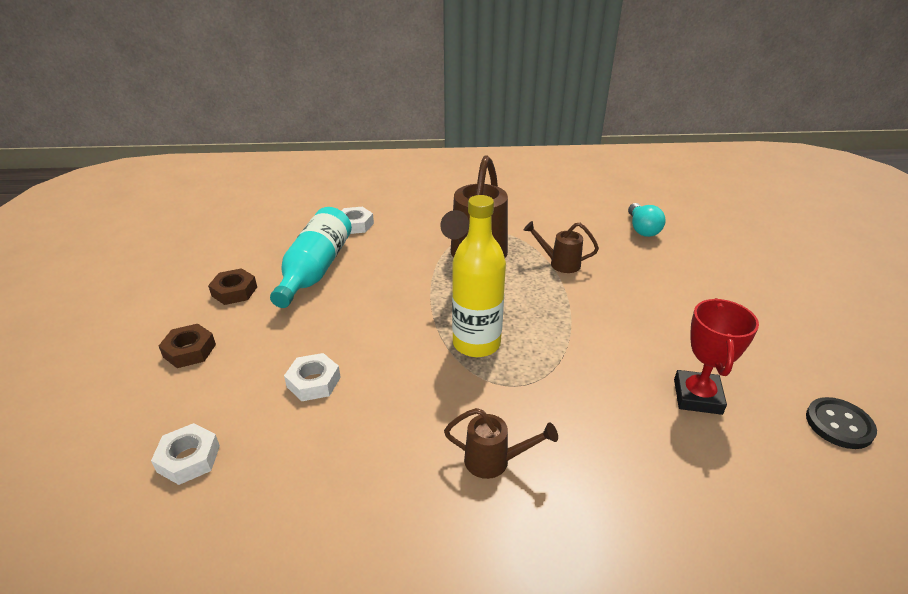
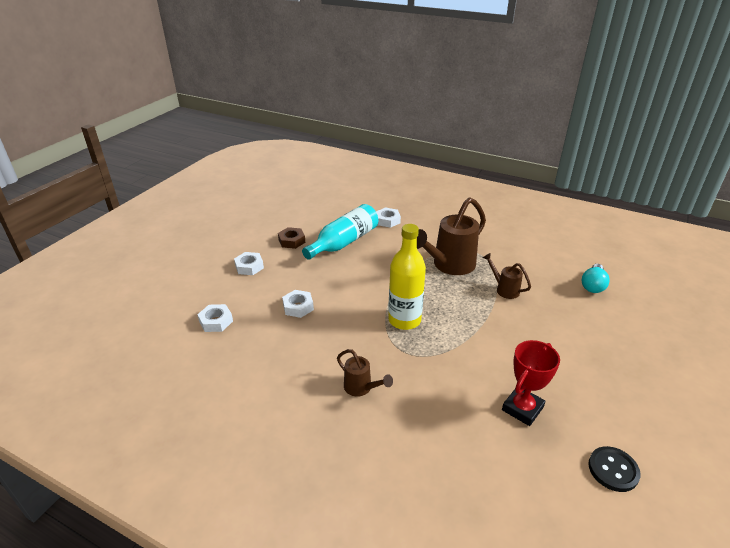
camera: 30 degrees right, 0 degrees up
(189, 351) = (249, 267): brown nut -> white nut

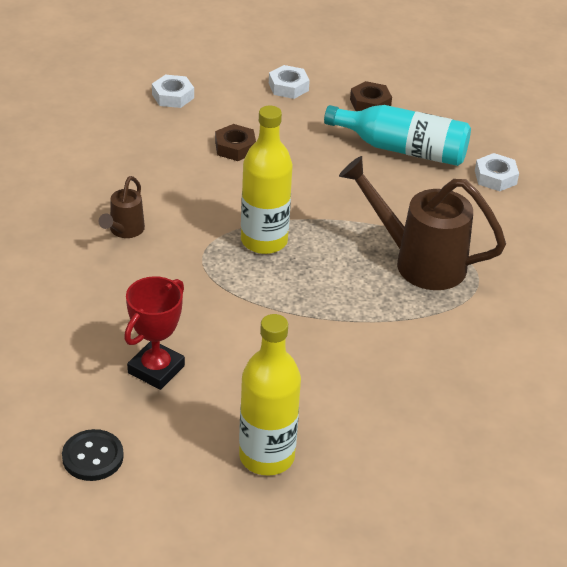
camera: 65 degrees right, 5 degrees up
(298, 307) = (235, 147): white nut -> brown nut
(504, 289) = (397, 327): brown watering can -> none
(522, 408) = (156, 369): red trophy -> red trophy turned 75 degrees counterclockwise
(593, 285) = (479, 431): turquoise light bulb -> none
(612, 374) = (266, 456): none -> yellow bottle

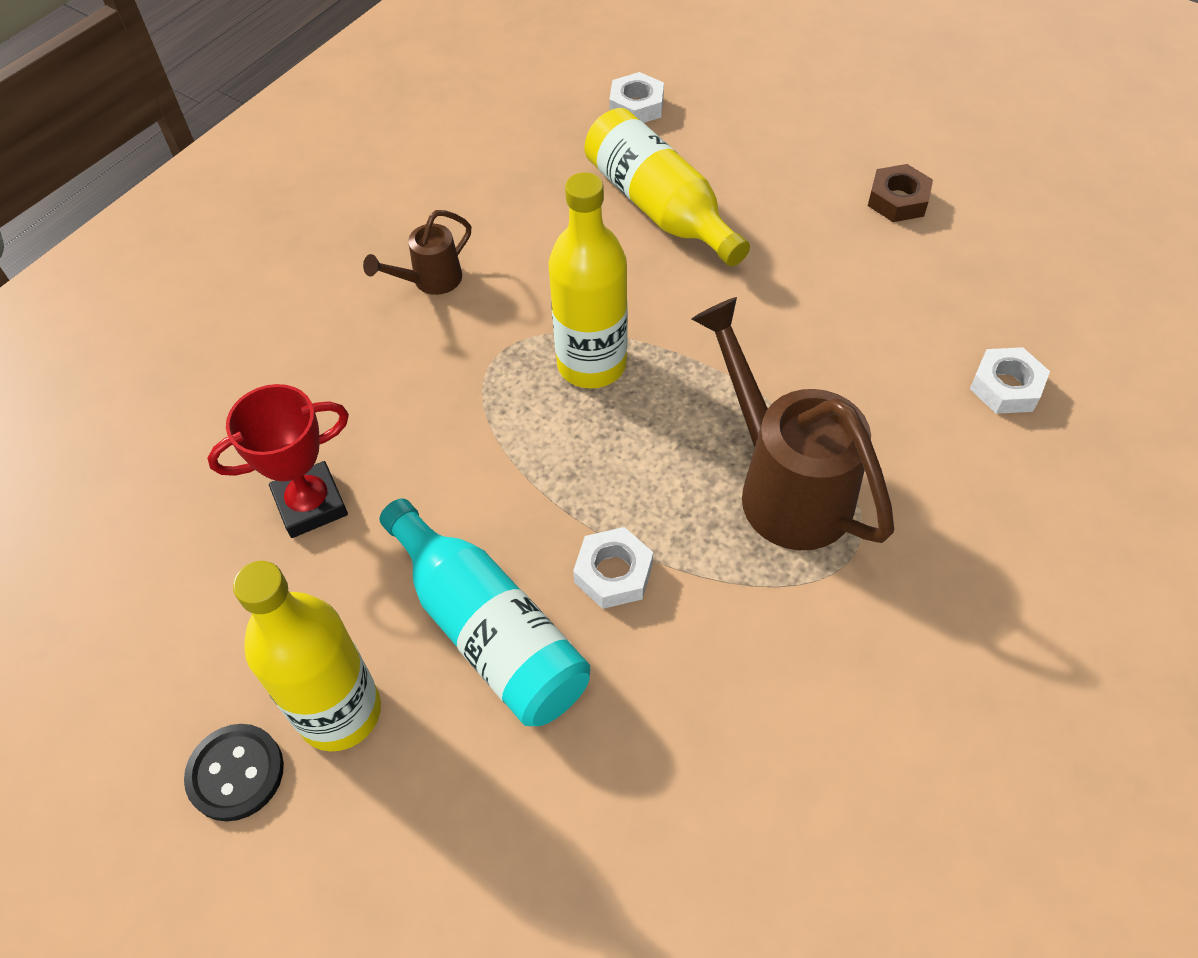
camera: 35 degrees right, 15 degrees up
(93, 457) = (139, 601): black button -> black button (236, 773)
(235, 147) = (660, 207): brown nut -> yellow bottle
(288, 87) = (799, 138): white nut -> white nut (613, 573)
(402, 149) = (893, 289): turquoise bottle -> turquoise bottle (488, 630)

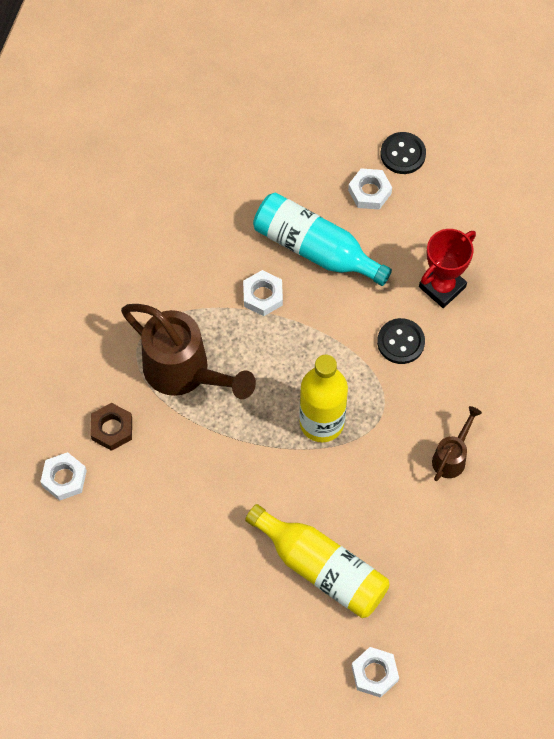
camera: 160 degrees right, 10 degrees up
(339, 712) = (369, 192): yellow bottle -> white nut
(421, 440) = (400, 342): none -> black button
(898, 200) = (153, 625): brown nut -> brown nut (112, 429)

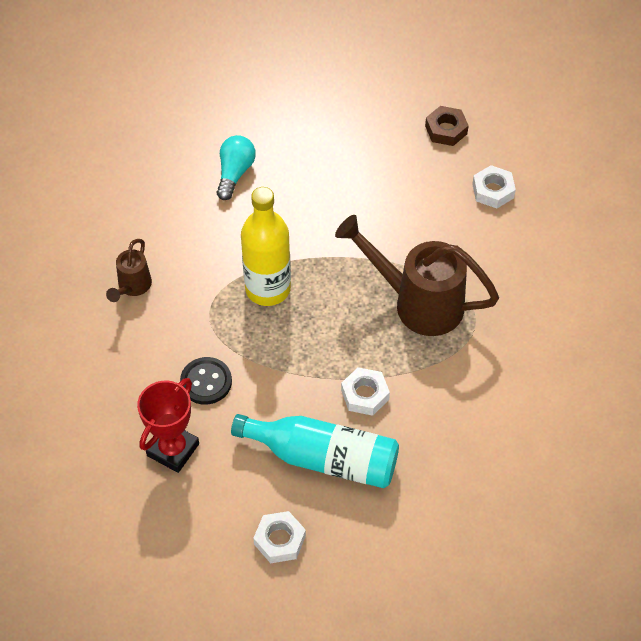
camera: 165 degrees right, 10 degrees down
(112, 429) = (467, 239): brown nut -> brown nut (446, 130)
(321, 568) = (235, 173): yellow bottle -> turquoise light bulb
(374, 673) = (169, 111): white nut -> none
(403, 154) = (251, 598): black button -> none

